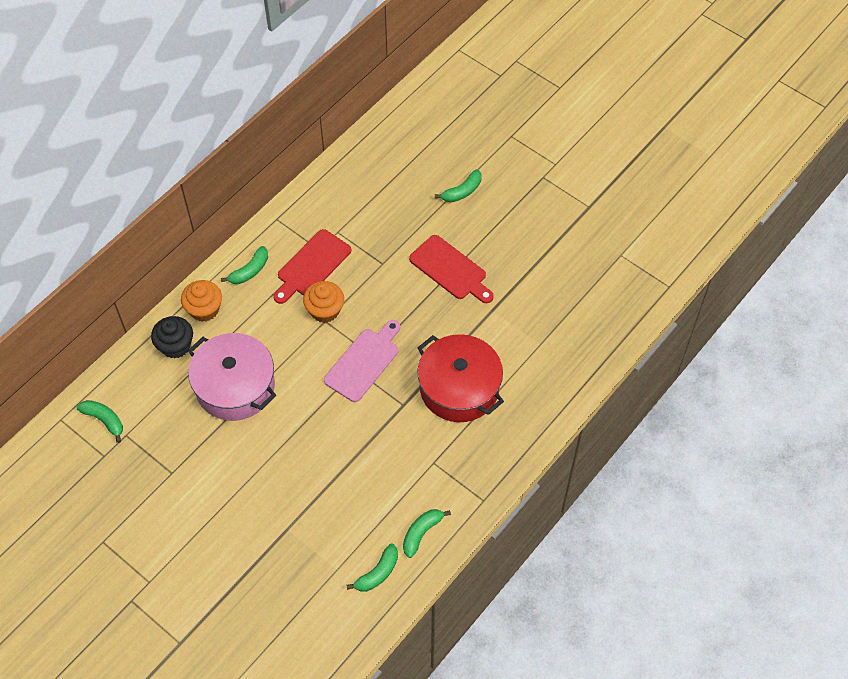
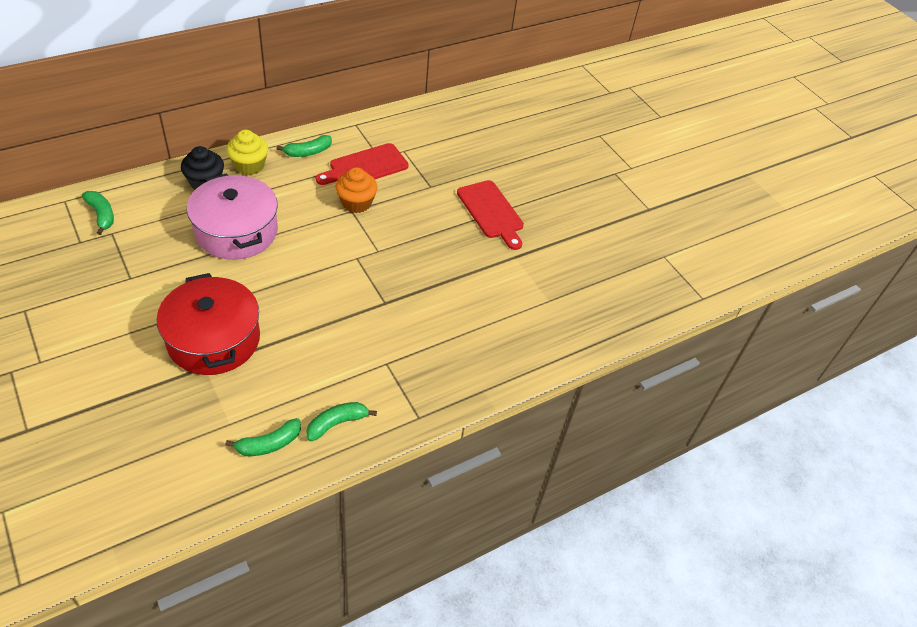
camera: 15 degrees right, 10 degrees down
(204, 309) = (249, 165): orange cupcake -> yellow cupcake
(364, 362) = (368, 255): pink cutting board -> none
(459, 388) = (448, 308): red pot -> red pot (214, 339)
(462, 191) = (533, 159): green banana -> none

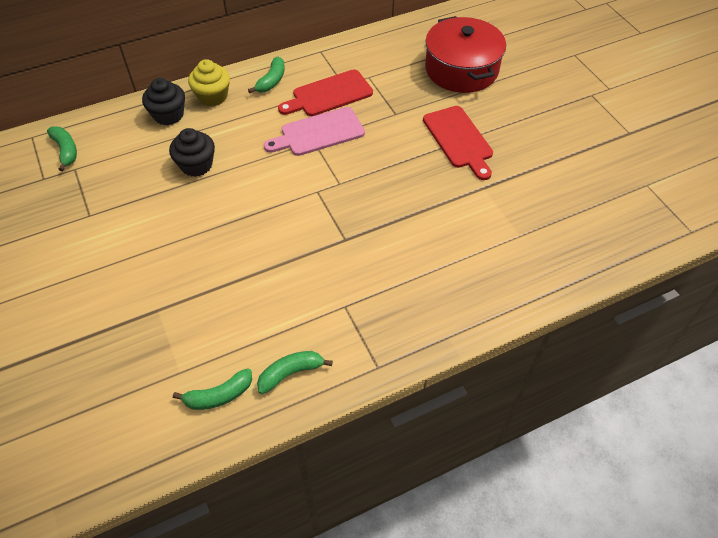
camera: 10 degrees right, 5 degrees up
(214, 339) = (168, 280): red pot -> red pot (461, 69)
(236, 231) = (196, 165): pink pot -> black cupcake
(308, 152) = (271, 81): green banana -> green banana turned 45 degrees counterclockwise
(356, 203) = (318, 133): orange cupcake -> pink cutting board

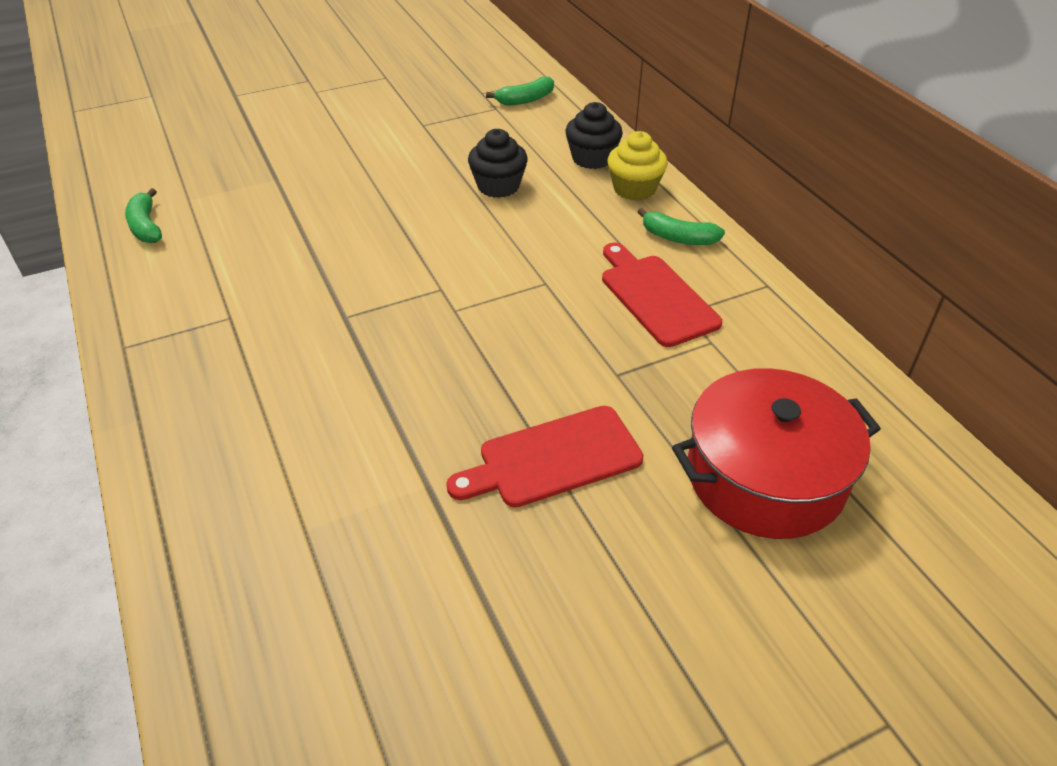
camera: 90 degrees right, 10 degrees down
(291, 373) = (149, 275): green banana -> none
(318, 133) = (564, 287): pink cutting board -> none

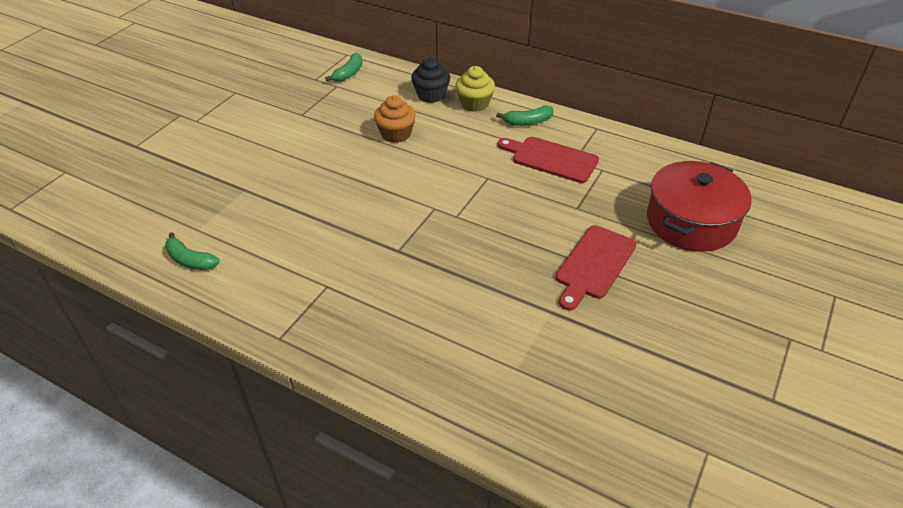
camera: 35 degrees left, 0 degrees up
(498, 186) = (396, 134): black cupcake -> orange cupcake

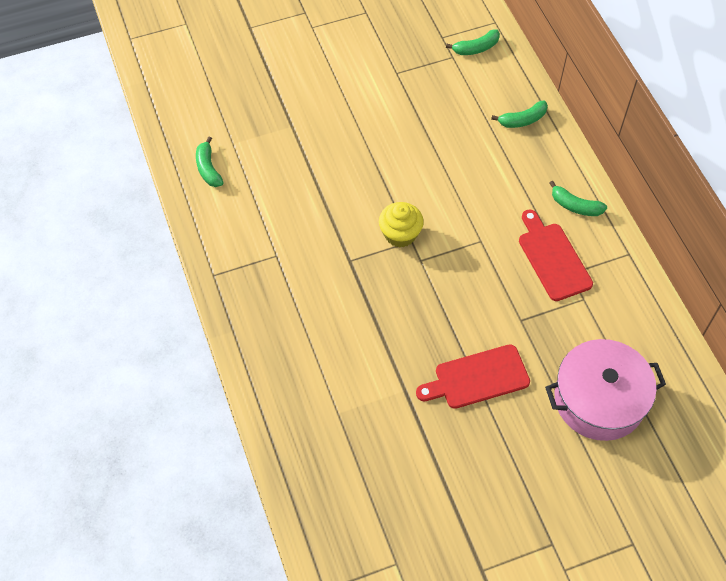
camera: 40 degrees right, 15 degrees up
(396, 134) = (452, 145): orange cupcake -> none
(431, 95) = (522, 120): black cupcake -> green banana
(474, 104) = (550, 155): yellow cupcake -> yellow cupcake (400, 234)
(691, 221) = (599, 400): red pot -> pink pot

